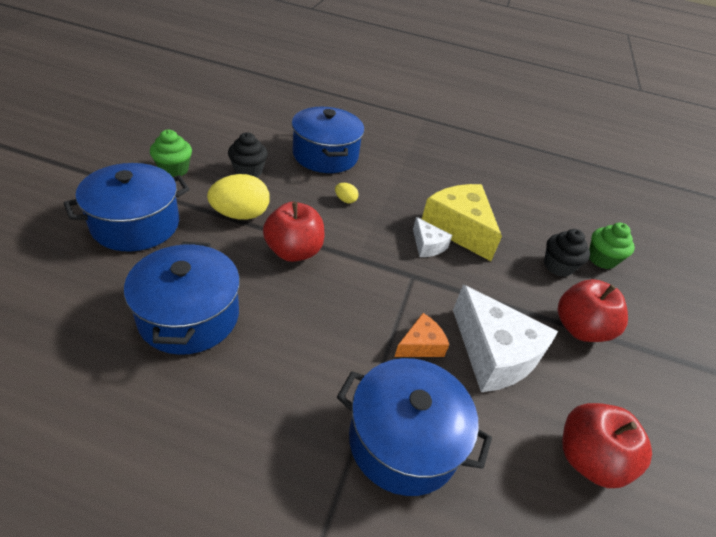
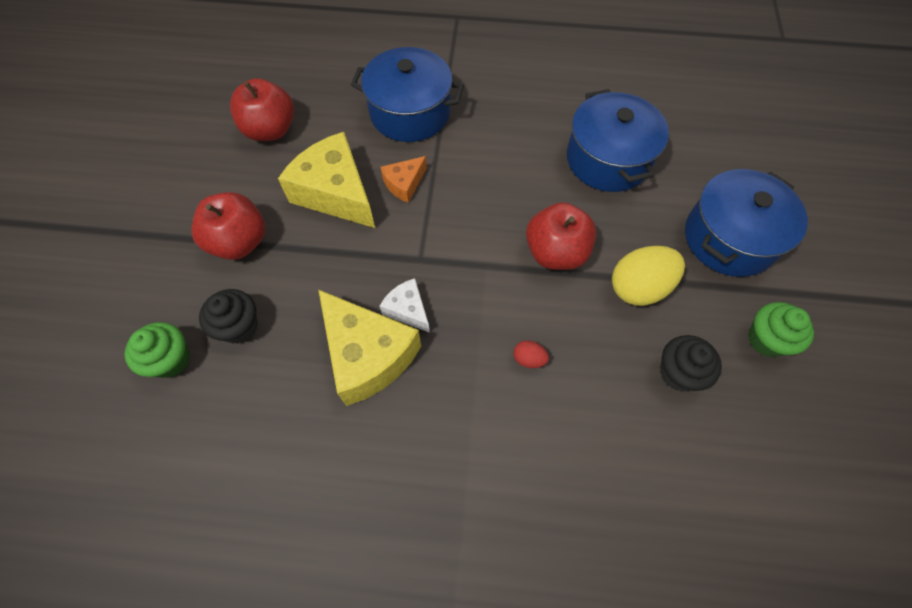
camera: 175 degrees right, 20 degrees up
(325, 155) = (594, 460): blue pot -> none
(345, 200) = (529, 359): yellow egg -> red egg
(494, 353) = (335, 193): white cheese -> yellow cheese

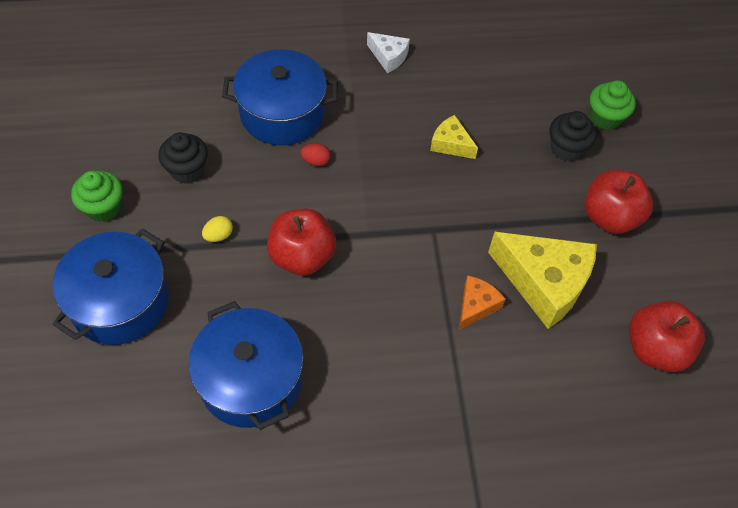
camera: 165 degrees right, 5 degrees down
(367, 355) = (451, 144): yellow cheese -> yellow cheese, size x0.50
(407, 310) = (429, 183): white cheese -> white cheese (389, 57)
(410, 112) = (504, 406): blue pot -> blue pot (282, 113)
(639, 287) = (219, 235): yellow egg -> yellow egg, size x0.46

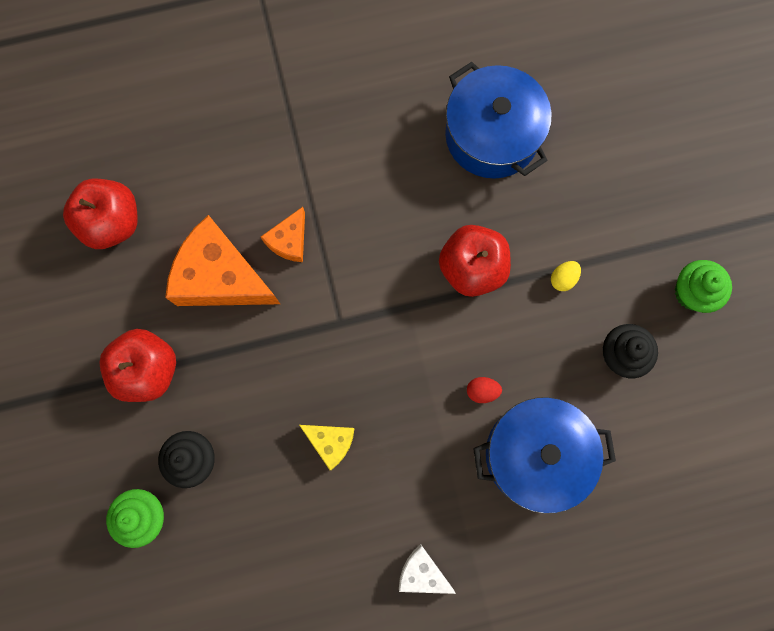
camera: 175 degrees right, 20 degrees up
(120, 302) = (636, 191): blue pot -> none
(544, 283) = (221, 277): yellow cheese -> orange cheese

